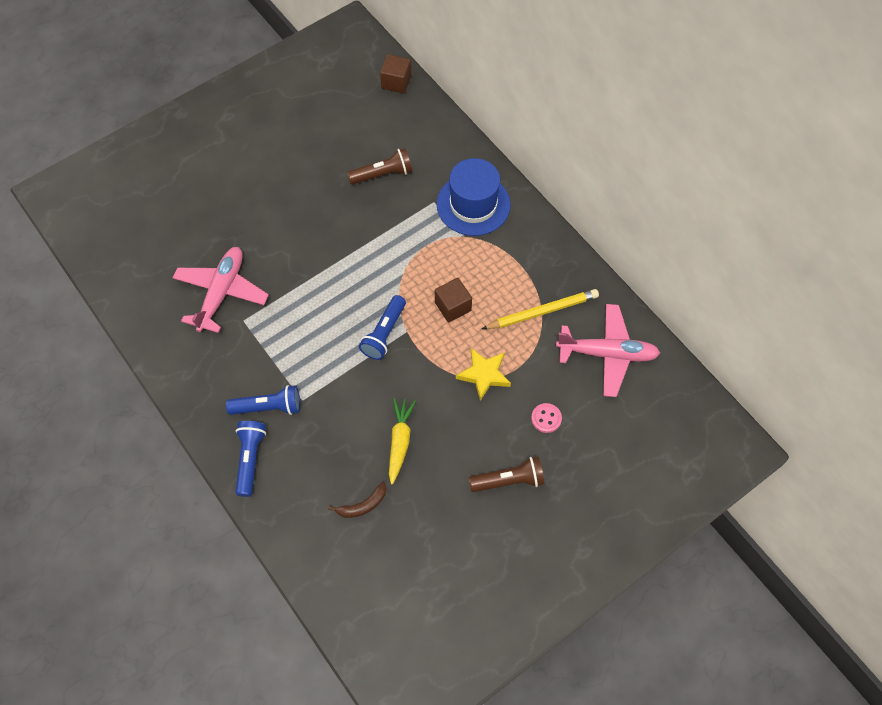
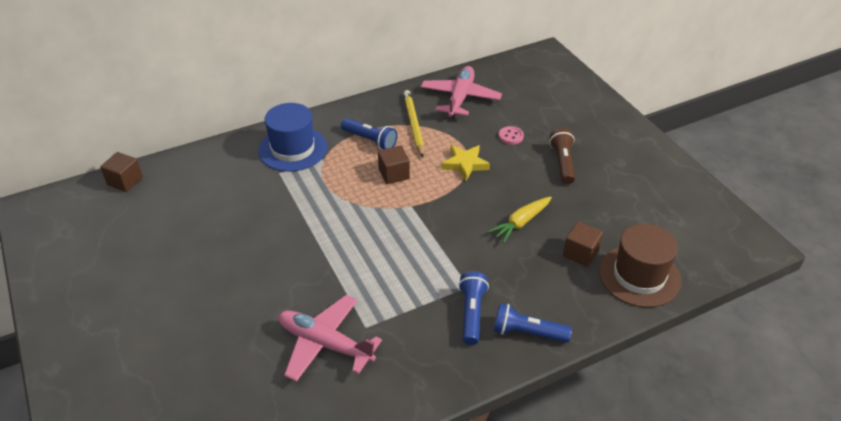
camera: 80 degrees left, 20 degrees down
(338, 567) = (639, 276): none -> brown hat
(363, 505) = (580, 253): brown banana -> brown cube
(382, 174) = (231, 202): brown flashlight -> none
(384, 333) = (409, 221): blue flashlight -> blue flashlight (370, 140)
(400, 442) = (521, 222): yellow carrot -> yellow carrot turned 60 degrees counterclockwise

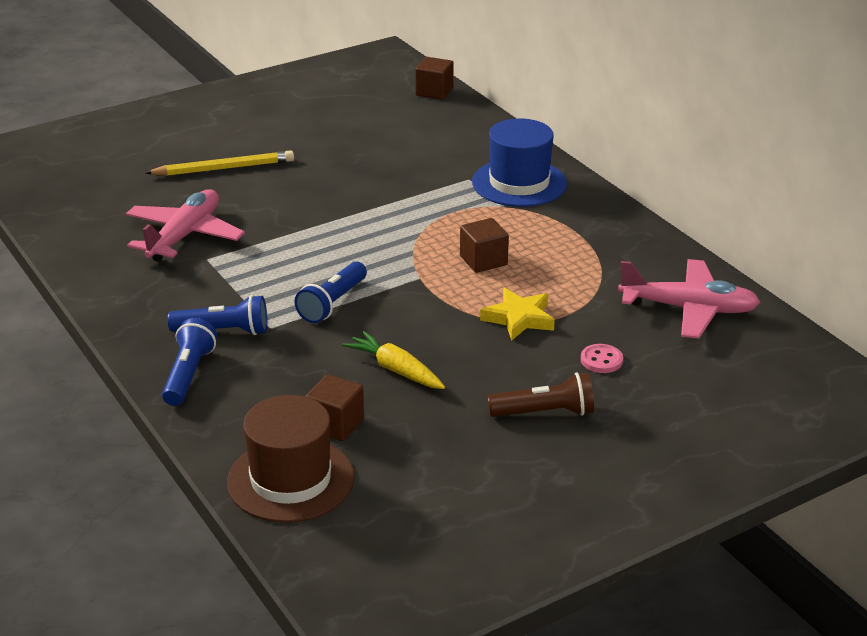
camera: 85 degrees right, 10 degrees down
(370, 140) = (553, 237): blue flashlight -> blue flashlight (332, 303)
(413, 125) = (602, 270): yellow pencil -> yellow pencil (224, 168)

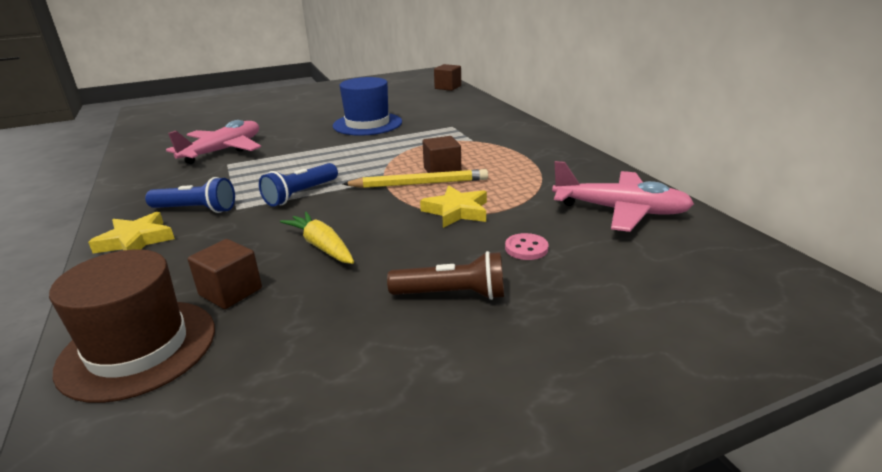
camera: 10 degrees right, 5 degrees down
(189, 375) = (136, 240): blue flashlight -> yellow star
(224, 168) = (283, 118): yellow pencil -> yellow pencil (419, 183)
(519, 183) = (489, 129): blue hat -> blue hat (367, 124)

